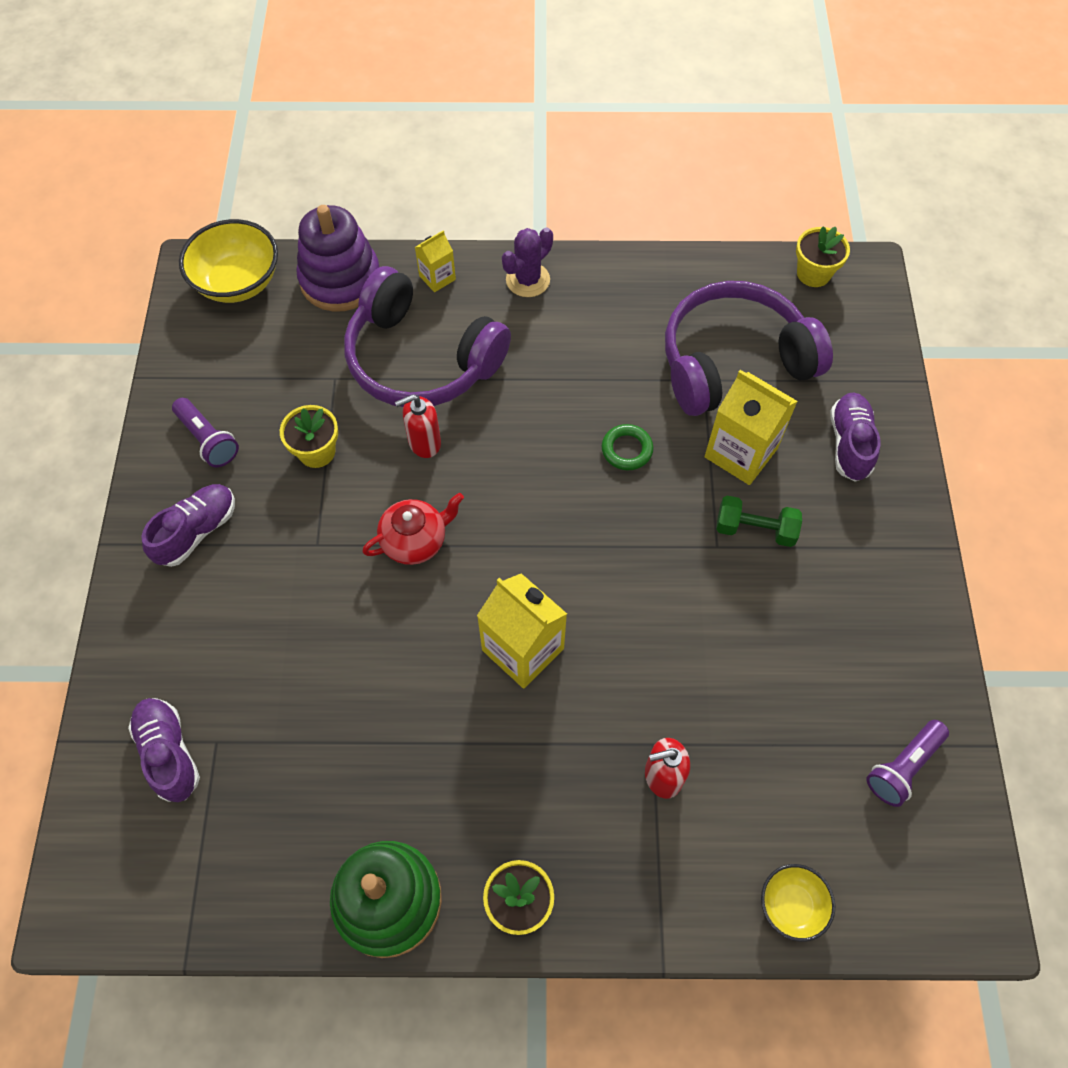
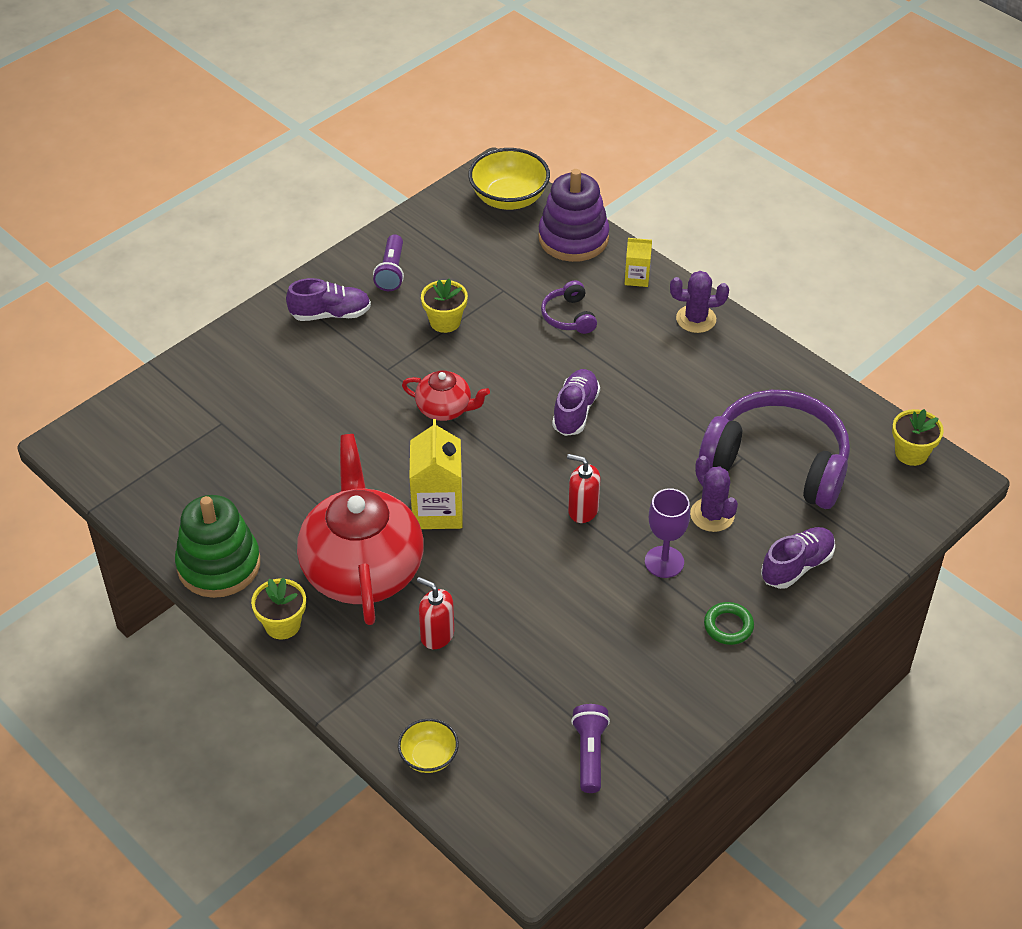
camera: 45 degrees right, 15 degrees down
(169, 753) = (193, 409): purple shoe -> purple shoe (575, 411)
(421, 359) = (568, 316): purple headphones -> purple headphones, size x0.44
(424, 442) = (514, 362): red soap dispenser -> red soap dispenser (583, 510)
(525, 772) = (362, 569): none -> red teapot
(627, 450) = (637, 458): green ring -> green ring (728, 626)
(741, 453) = (712, 515): yellow carton -> purple cactus
(755, 529) = (664, 562): green dumbbell -> purple goblet
(903, 767) = (589, 754): purple flashlight -> purple flashlight turned 90 degrees clockwise

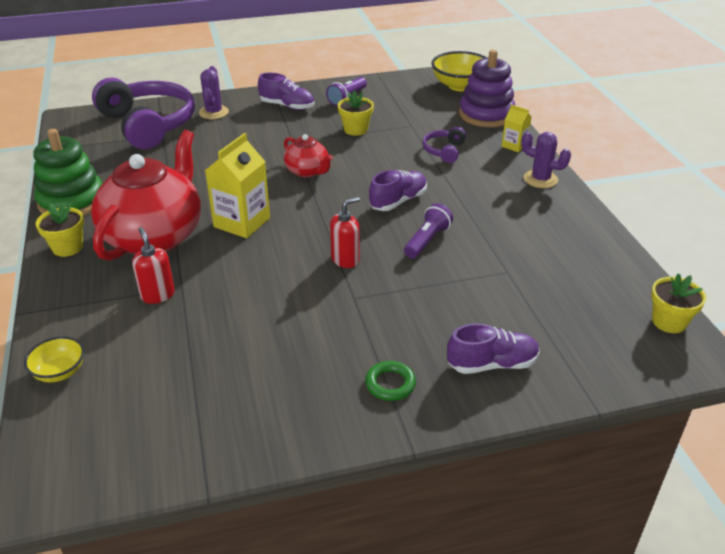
camera: 30 degrees right, 10 degrees down
(583, 510) = (345, 259): red soap dispenser -> red soap dispenser turned 90 degrees clockwise
(589, 754) = (179, 429): purple flashlight -> purple flashlight (427, 241)
(664, 562) = (377, 316): purple goblet -> none
(712, 515) = (447, 300): purple cactus -> purple cactus (214, 112)
(778, 462) = (535, 285): purple headphones -> purple headphones (148, 125)

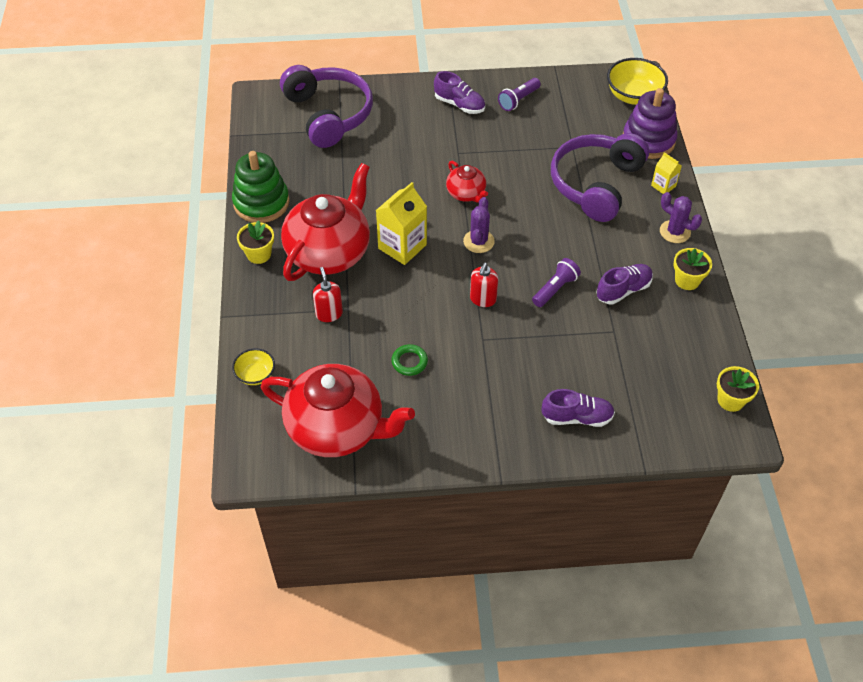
camera: 10 degrees right, 15 degrees up
(175, 420) = (337, 428): none -> red teapot
(214, 112) = (389, 105): purple cactus -> purple cactus (478, 241)
(345, 259) = (483, 299): red soap dispenser -> red soap dispenser turned 135 degrees clockwise
(355, 129) = (519, 145): yellow flower pot -> yellow flower pot (687, 280)
(390, 384) = (496, 422): green ring -> green ring (409, 362)
(398, 201) = (540, 241): purple shoe -> purple shoe (623, 290)
(444, 151) = (595, 184): purple headphones -> purple headphones, size x2.26

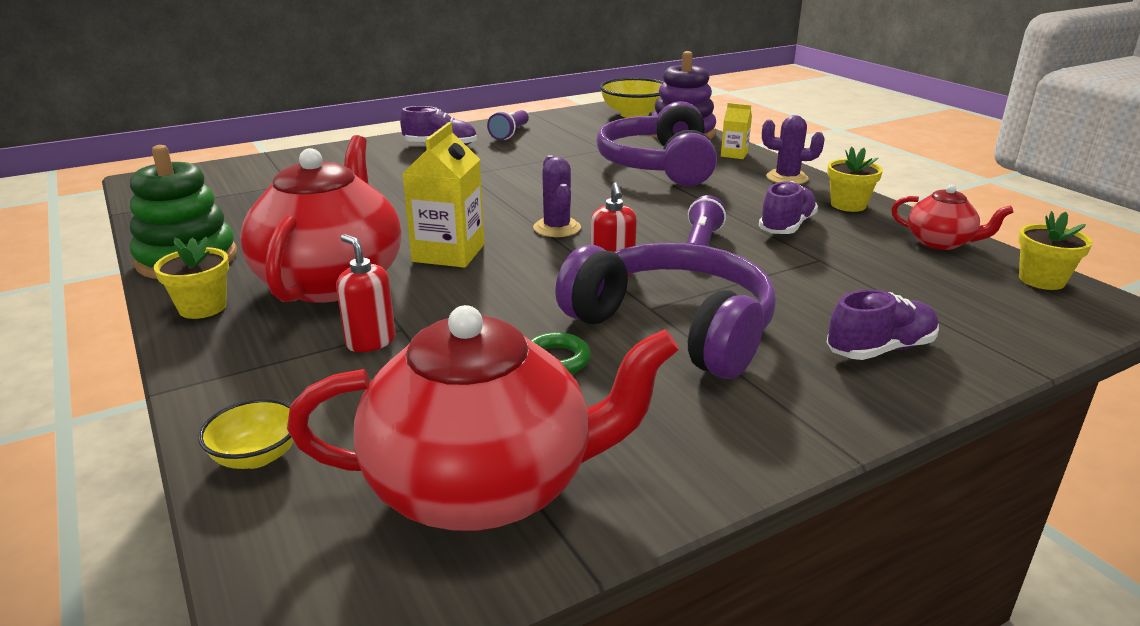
camera: 25 degrees left, 25 degrees down
(329, 114) = (264, 176): purple headphones -> purple headphones (674, 328)
(466, 194) = (504, 198): red teapot -> red teapot (940, 242)

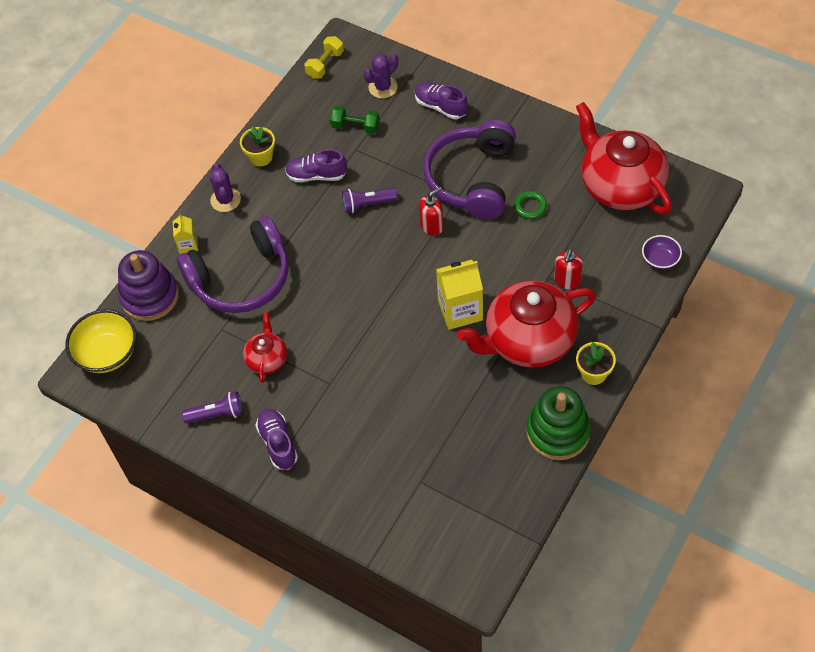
camera: 115 degrees left, 30 degrees up
(256, 456) = (660, 259): yellow bowl -> purple bowl
(557, 228) = (391, 279): purple cactus -> purple cactus (383, 87)
(871, 270) = (355, 127): none -> green dumbbell
(940, 242) = (298, 107): red teapot -> red teapot (267, 359)
(1041, 280) = (325, 64): yellow flower pot -> yellow dumbbell

